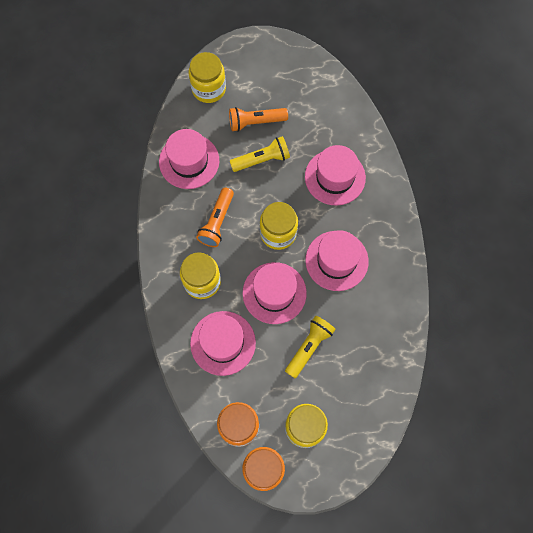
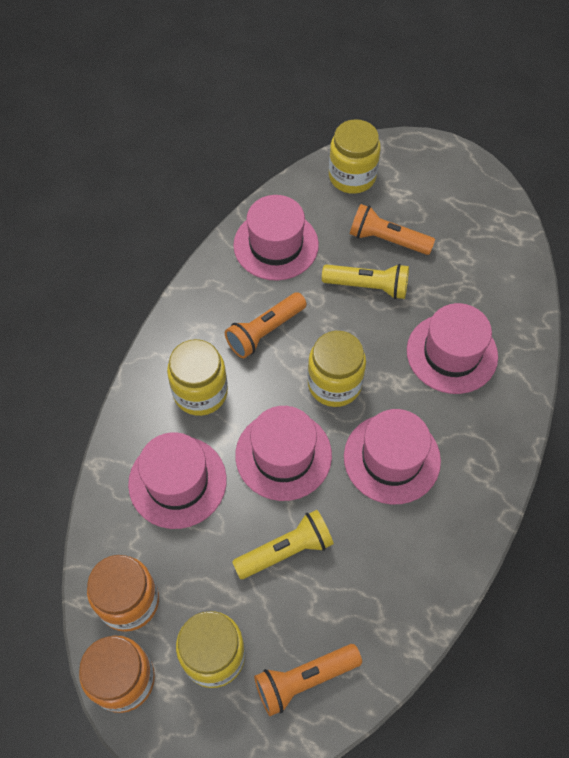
camera: 30 degrees right, 10 degrees down
(360, 411) = (304, 679): none -> orange flashlight

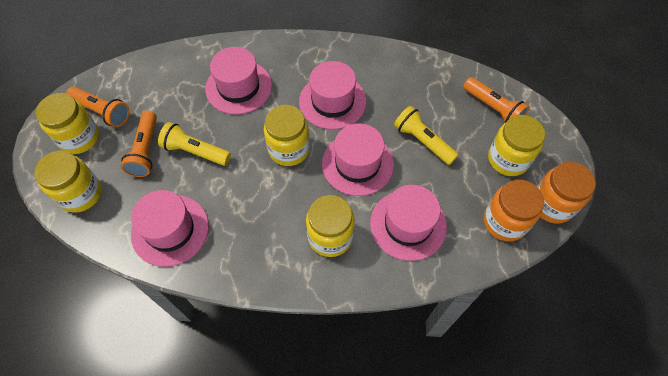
camera: 110 degrees left, 0 degrees up
(265, 331) = (259, 209): orange flashlight -> orange flashlight (102, 111)
(368, 286) = (195, 151): yellow flashlight -> yellow flashlight turned 60 degrees counterclockwise
(427, 183) = (79, 138): none -> yellow jar

